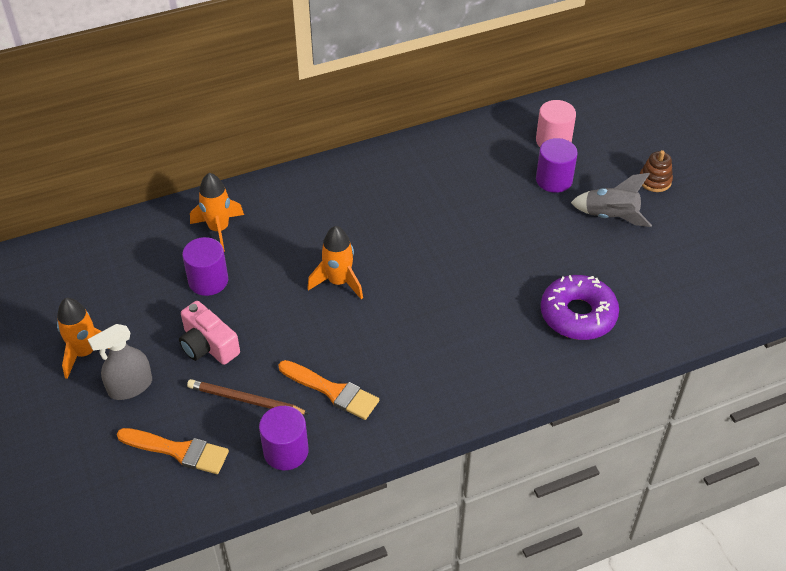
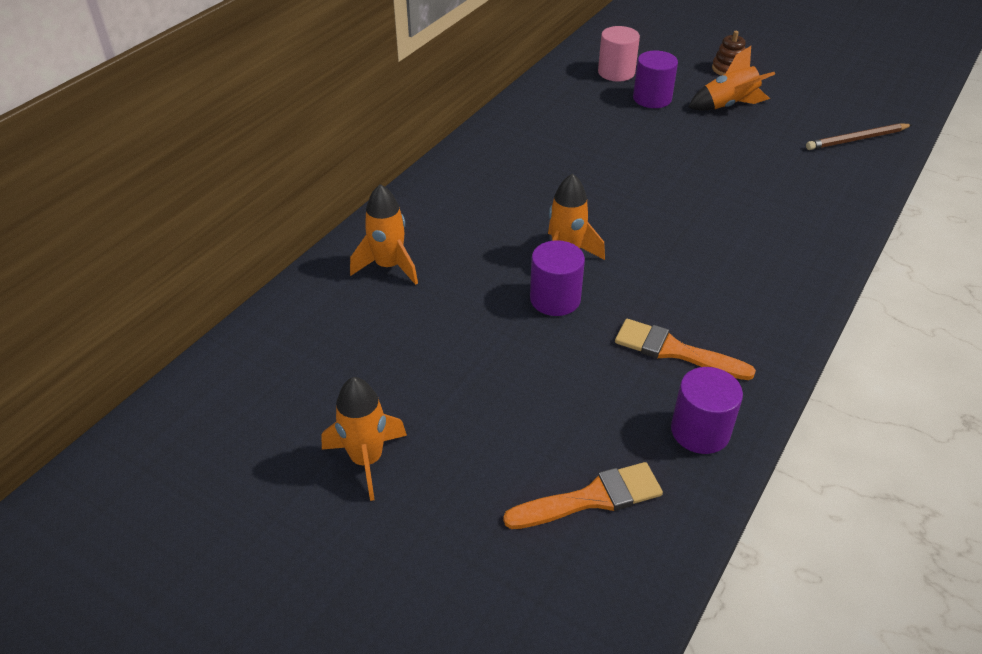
camera: 35 degrees left, 5 degrees down
(130, 386) = (461, 465): grey spray bottle -> none
(208, 281) = (431, 317): purple cylinder -> purple cylinder (555, 299)
(208, 345) = (502, 376): pink camera -> none
(245, 400) = (602, 407): brown pencil -> brown pencil (857, 139)
(332, 391) = (675, 351): orange brush -> orange brush turned 150 degrees counterclockwise
(578, 315) = (797, 184): purple donut -> none
(610, 217) = (728, 106): grey rocket -> orange rocket

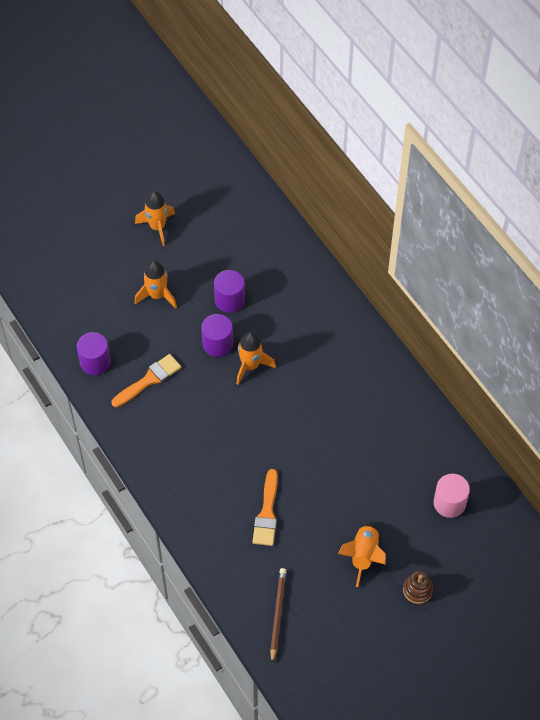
camera: 115 degrees right, 15 degrees up
(388, 266) = (288, 277): orange rocket -> orange rocket (157, 295)
(591, 498) = (87, 301): orange brush -> orange brush (267, 512)
(652, 98) = (399, 507): purple cylinder -> purple cylinder (229, 300)

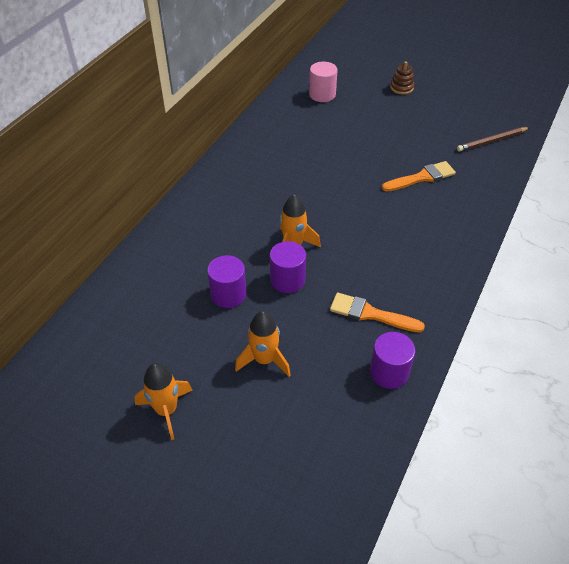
camera: 120 degrees left, 10 degrees down
(363, 555) = (402, 118): orange rocket -> none

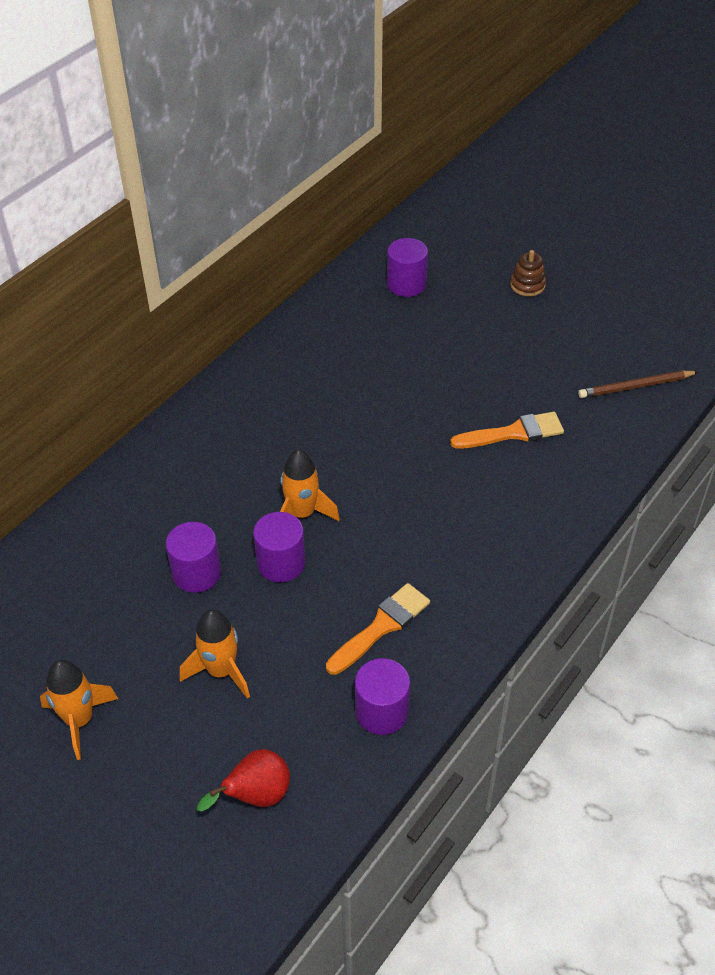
camera: 10 degrees right, 0 degrees up
(315, 446) = (256, 796): none -> red pear
(322, 94) = (406, 284): pink cylinder -> purple cylinder
(371, 314) = (381, 627): orange brush -> orange brush turned 105 degrees clockwise

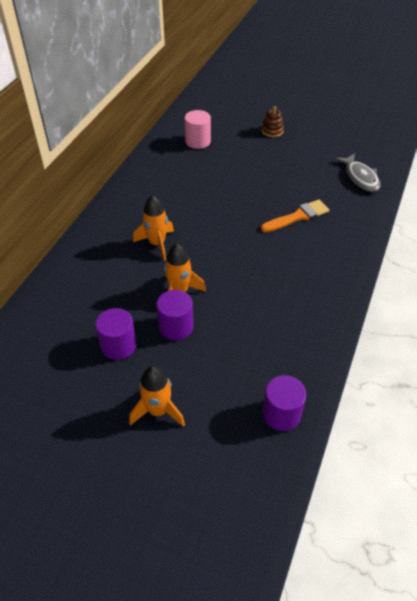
camera: 15 degrees left, 0 degrees up
(79, 720) = (62, 472): orange rocket -> orange rocket (157, 244)
(256, 796) = (214, 497): red pear -> none
(381, 627) = (259, 356): orange brush -> none
(406, 284) = (198, 141): purple cylinder -> pink cylinder
(636, 387) = (360, 177): brown pencil -> grey fish

